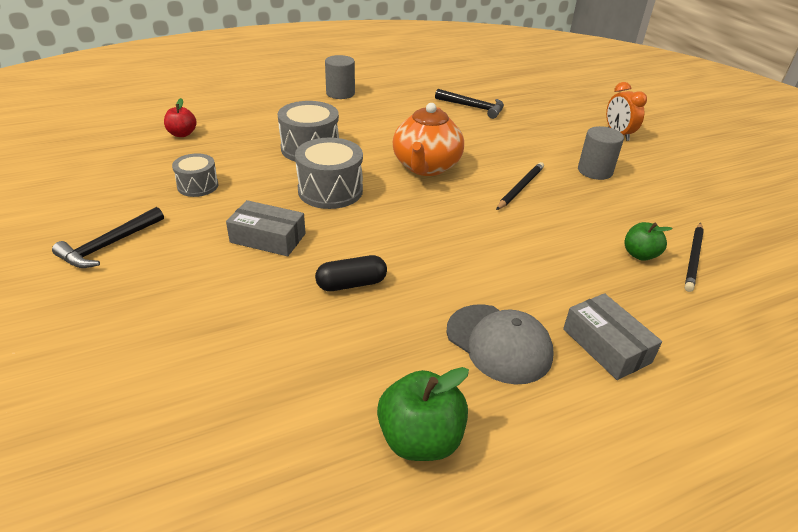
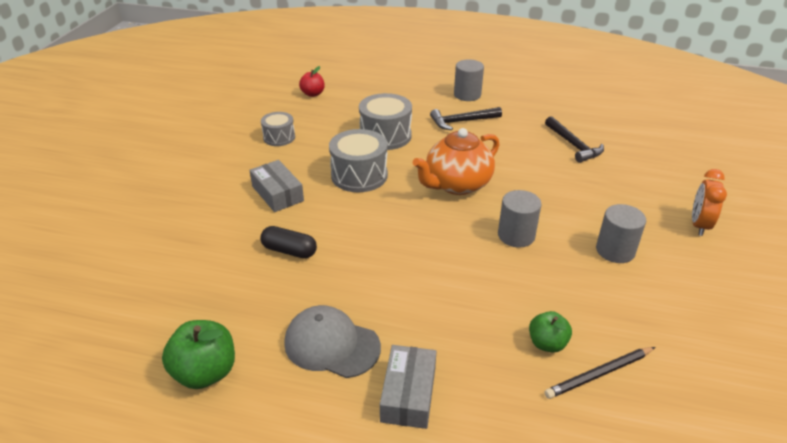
camera: 40 degrees right, 0 degrees up
(109, 245) = (188, 159): black hammer -> black hammer (462, 121)
(499, 343) = (331, 345): grey cap -> grey cap turned 120 degrees clockwise
(520, 188) = (516, 235): black pencil -> grey cylinder

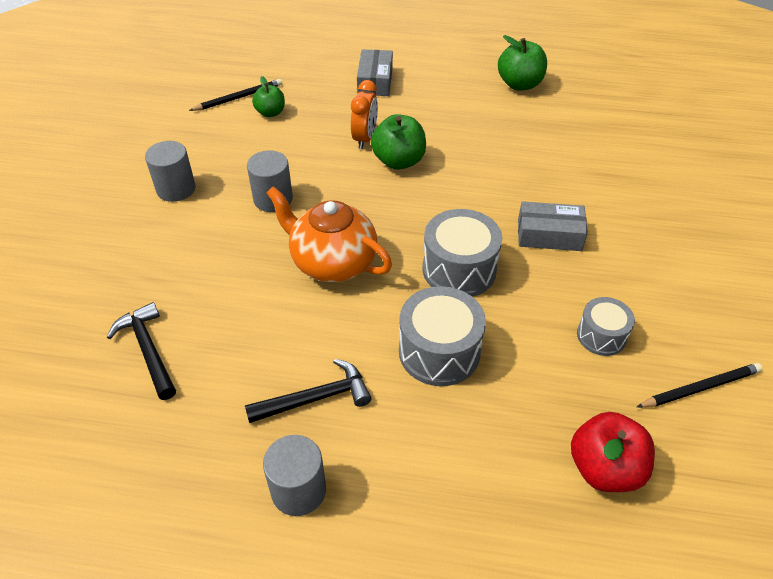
camera: 175 degrees right, 10 degrees up
(238, 115) = (700, 388): none -> black pencil
(277, 193) = (549, 235): grey box -> grey box turned 45 degrees counterclockwise
(289, 251) = (502, 170): black capsule -> none
(313, 94) = (604, 468): red apple -> red apple, size x1.58
(331, 345) = (436, 103): grey cap -> none
(392, 267) = (399, 161): none -> green apple
(457, 185) = (332, 262): orange teapot -> orange teapot turned 105 degrees counterclockwise
(699, 225) = (65, 223): orange clock -> orange clock (365, 138)

